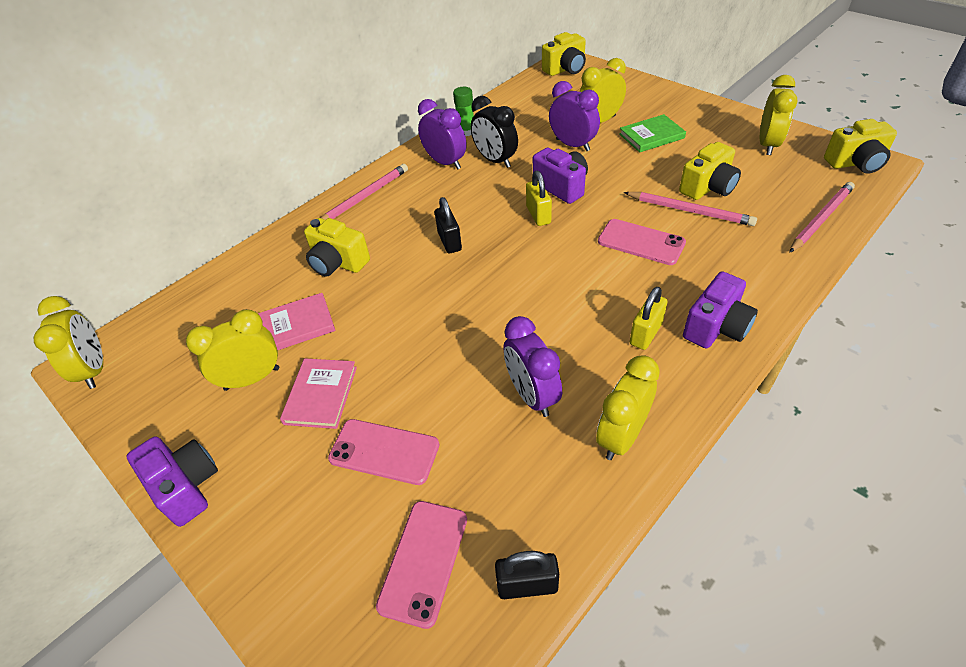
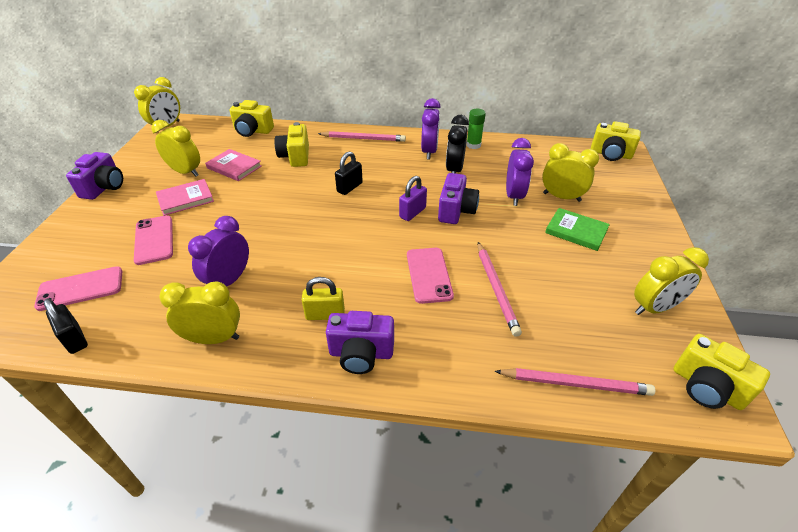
camera: 50 degrees right, 5 degrees down
(538, 215) = (412, 213): yellow padlock -> purple padlock
(708, 187) = (540, 289): yellow camera -> yellow camera (252, 131)

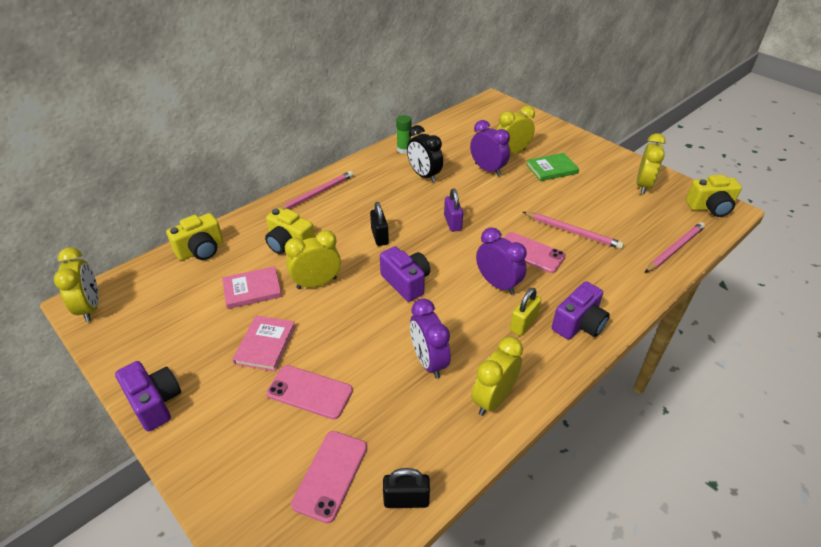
camera: 50 degrees left, 0 degrees up
(185, 172) = (213, 327): yellow clock -> yellow clock (316, 283)
(429, 152) = (384, 173): purple clock -> purple clock (497, 284)
(456, 211) = (474, 202): purple camera -> purple camera (406, 282)
(610, 154) = (490, 107): yellow camera -> none

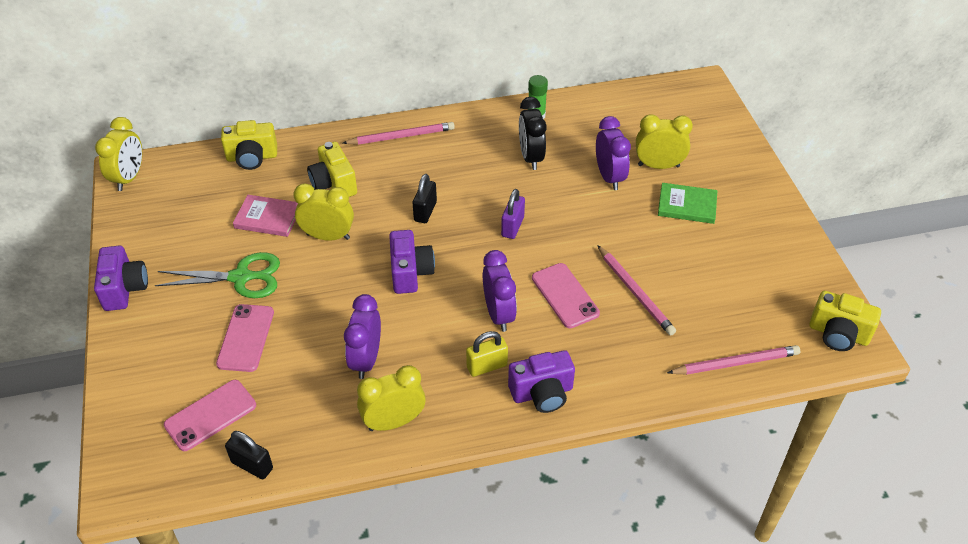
camera: 30 degrees right, 5 degrees up
(265, 345) = (241, 277): pink book -> green scissors
(309, 392) = (246, 338): pink phone -> pink phone turned 45 degrees clockwise
(643, 185) = (781, 271): yellow clock -> none

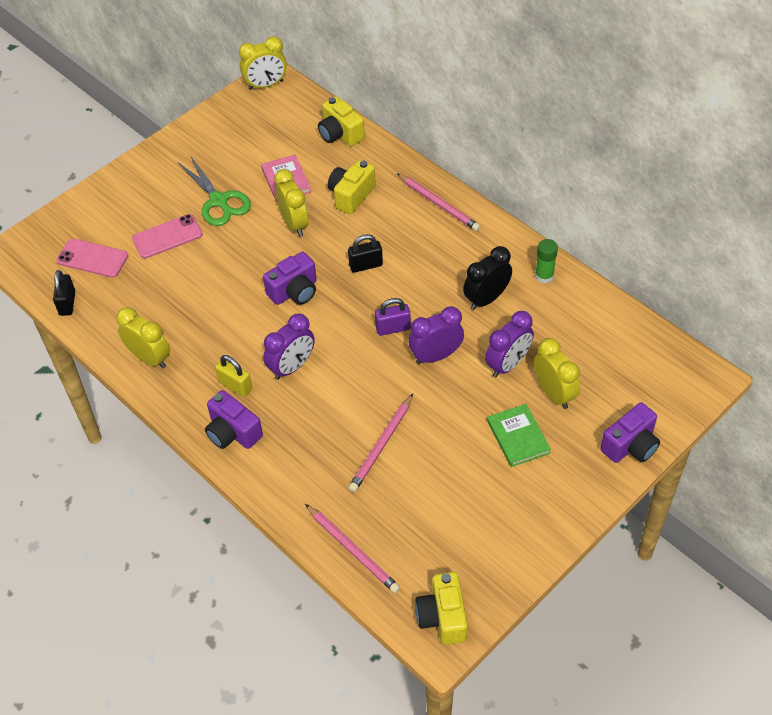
camera: 60 degrees right, 5 degrees up
(124, 289) = (165, 149): purple camera -> purple camera (630, 445)
(366, 360) = (193, 312): purple clock -> purple clock (436, 356)
(565, 295) = (342, 399): pink phone -> none

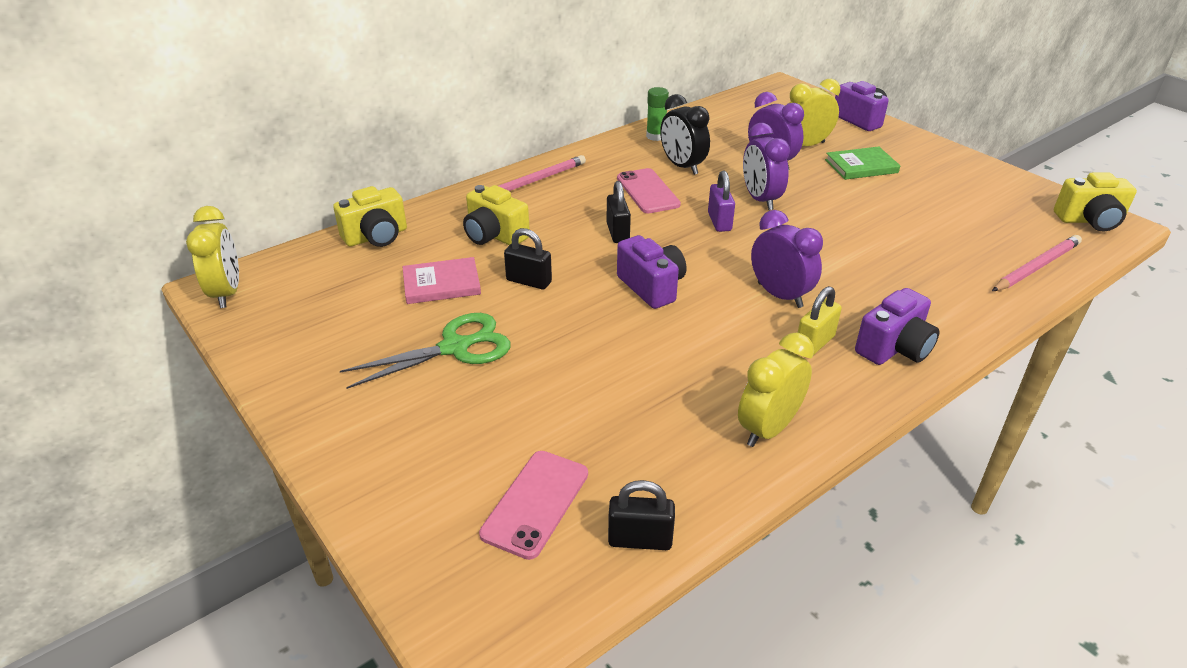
camera: 85 degrees left, 15 degrees down
(167, 236) = (512, 405): pink phone -> pink phone (647, 191)
(294, 224) = (529, 281): yellow clock -> black padlock
(382, 445) = (889, 240): pink pencil -> none

